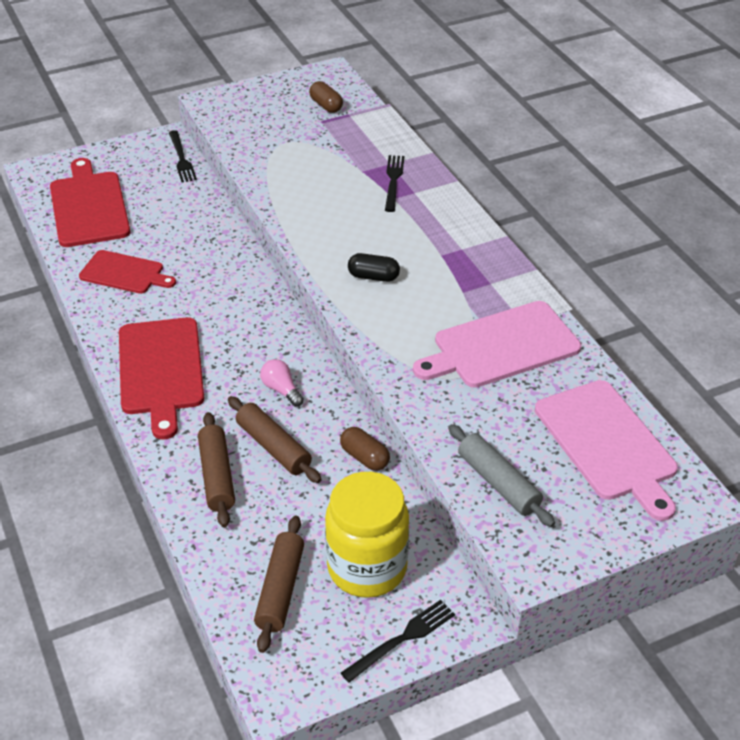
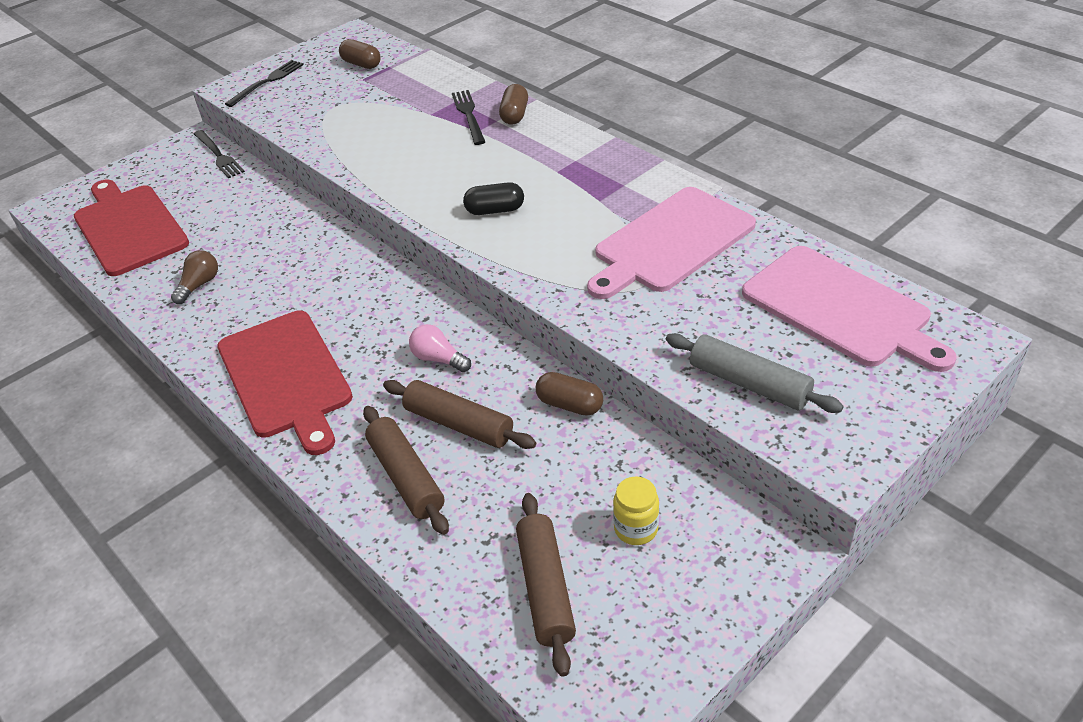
camera: 15 degrees left, 0 degrees up
(124, 273) = (199, 285): red cutting board -> brown light bulb
(367, 568) = (636, 529): yellow jar -> yellow jar, size x0.44
(402, 639) = (720, 600): black fork -> black fork (267, 82)
(432, 191) = (514, 115): none -> brown capsule

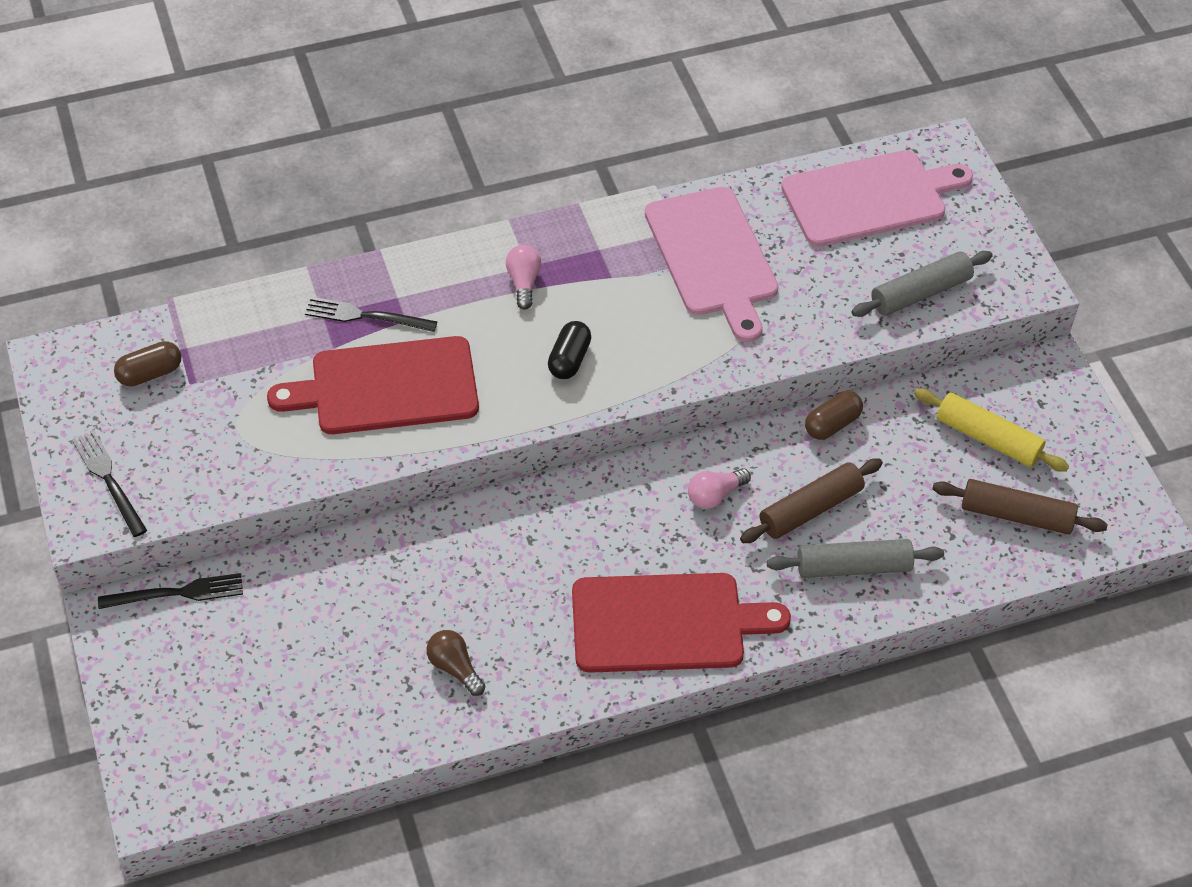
camera: 70 degrees left, 10 degrees up
(129, 227) = (277, 720): red cutting board -> red cutting board (387, 387)
(406, 477) = (853, 567): brown rolling pin -> grey rolling pin
(514, 115) = (398, 278): brown capsule -> none
(556, 164) = (523, 283): none -> pink light bulb
(636, 529) = (988, 438): yellow jar -> yellow rolling pin

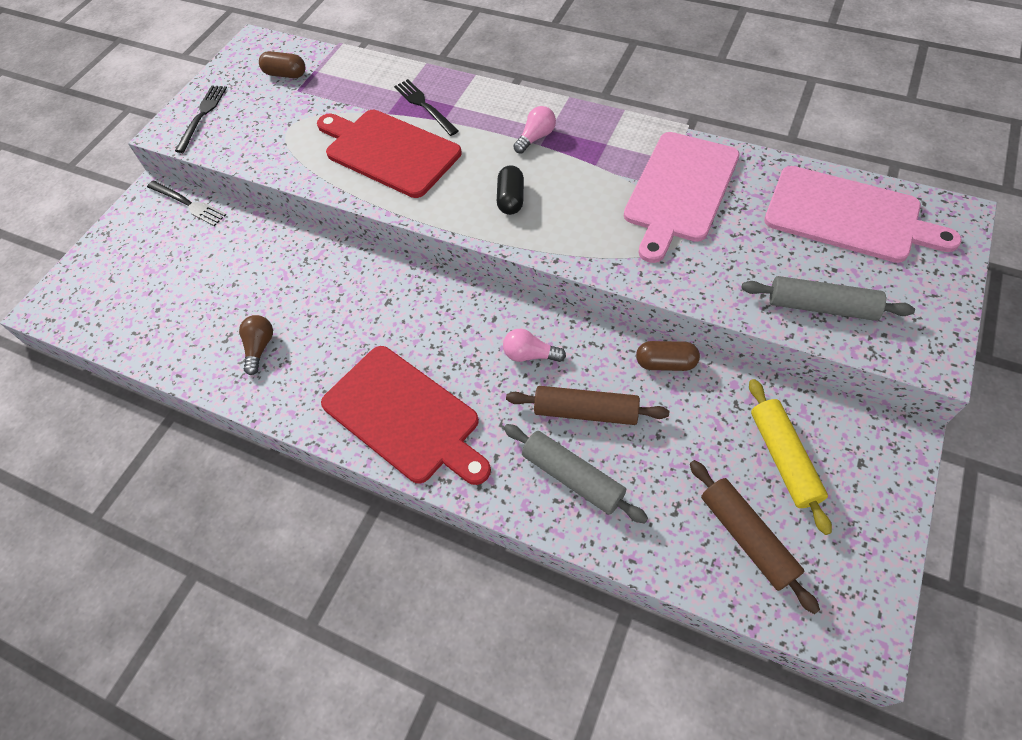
camera: 50 degrees right, 5 degrees up
(569, 359) = (511, 199): black capsule -> black capsule turned 60 degrees counterclockwise

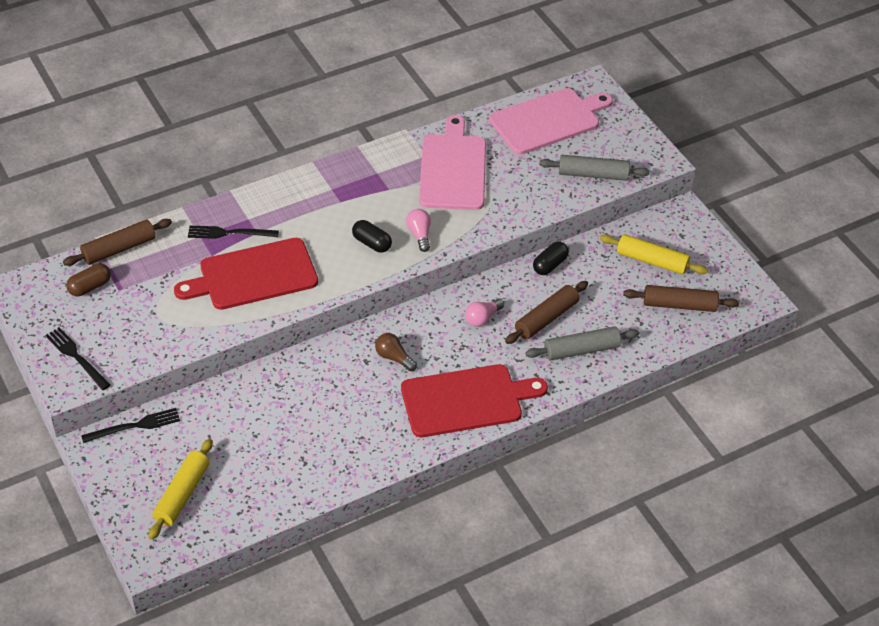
camera: 60 degrees left, 10 degrees down
(131, 281) = (182, 494): none -> yellow rolling pin
(259, 348) = (333, 447): brown light bulb -> brown light bulb (394, 358)
(342, 62) = (119, 249): none -> brown rolling pin
(536, 137) = (331, 199): pink light bulb -> pink light bulb (419, 235)
(665, 363) = (550, 265): brown capsule -> black capsule
(679, 190) = (453, 169): pink cutting board -> pink cutting board turned 150 degrees counterclockwise
(821, 307) = (593, 175): grey rolling pin -> grey rolling pin turned 45 degrees clockwise

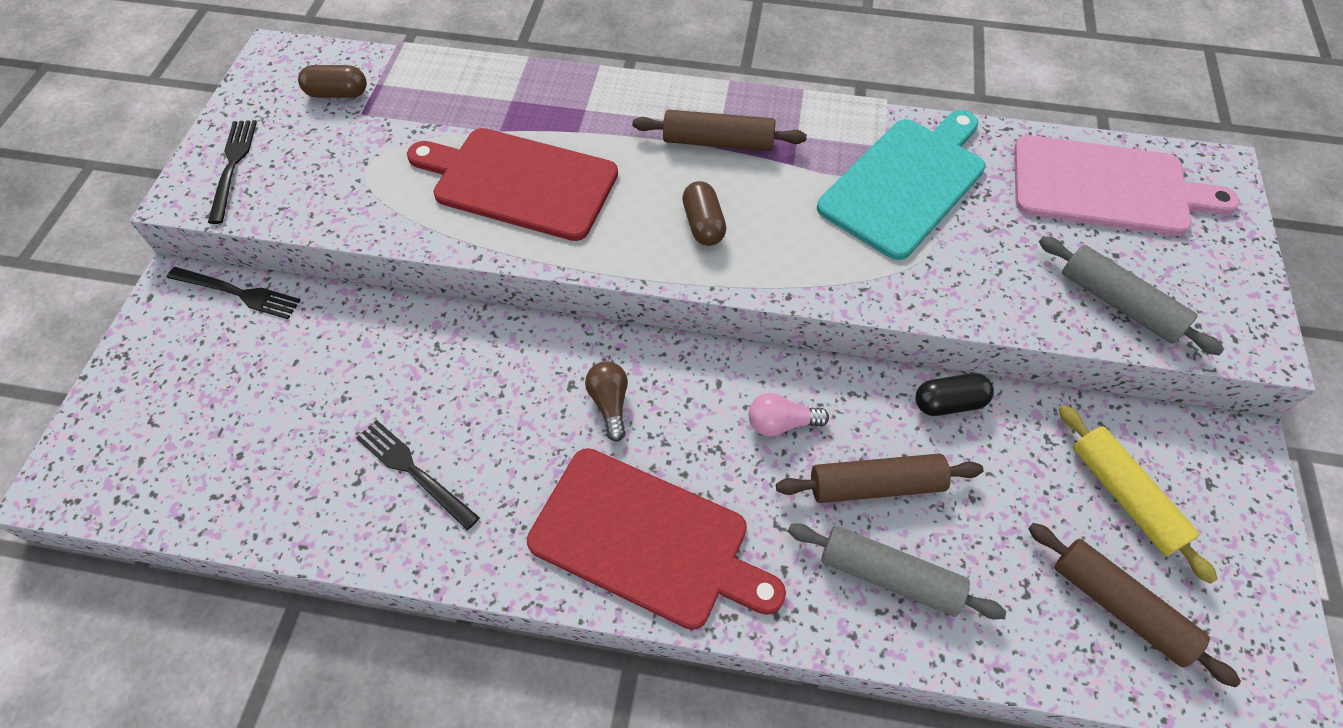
camera: 40 degrees right, 10 degrees up
(119, 249) = (413, 67): brown rolling pin -> brown rolling pin (718, 141)
(182, 494) = (185, 420): yellow rolling pin -> none
(229, 233) = (546, 114): black fork -> black fork (414, 471)
(372, 243) = (703, 224): black capsule -> brown capsule
(419, 235) = (778, 249): pink light bulb -> none
(453, 169) = (906, 183): pink cutting board -> turquoise cutting board

